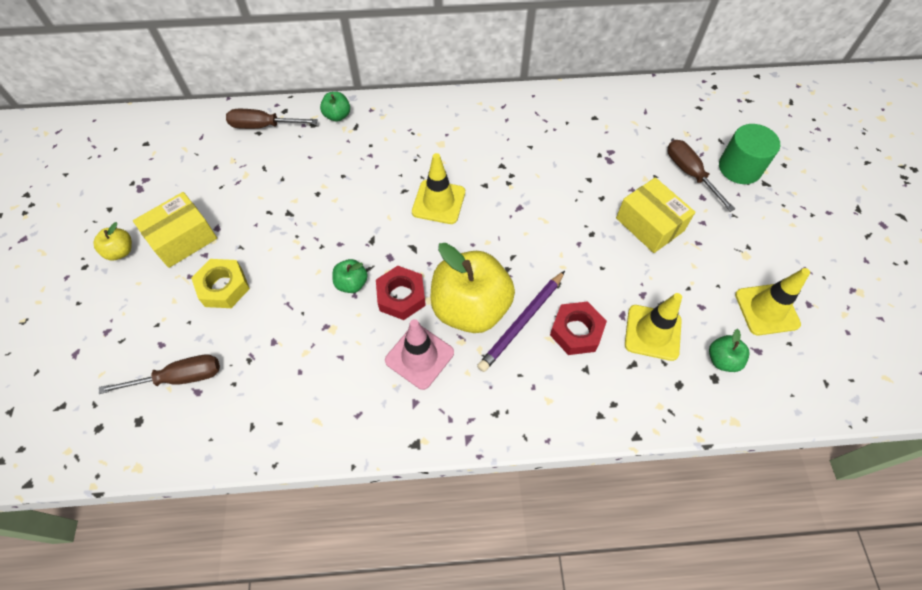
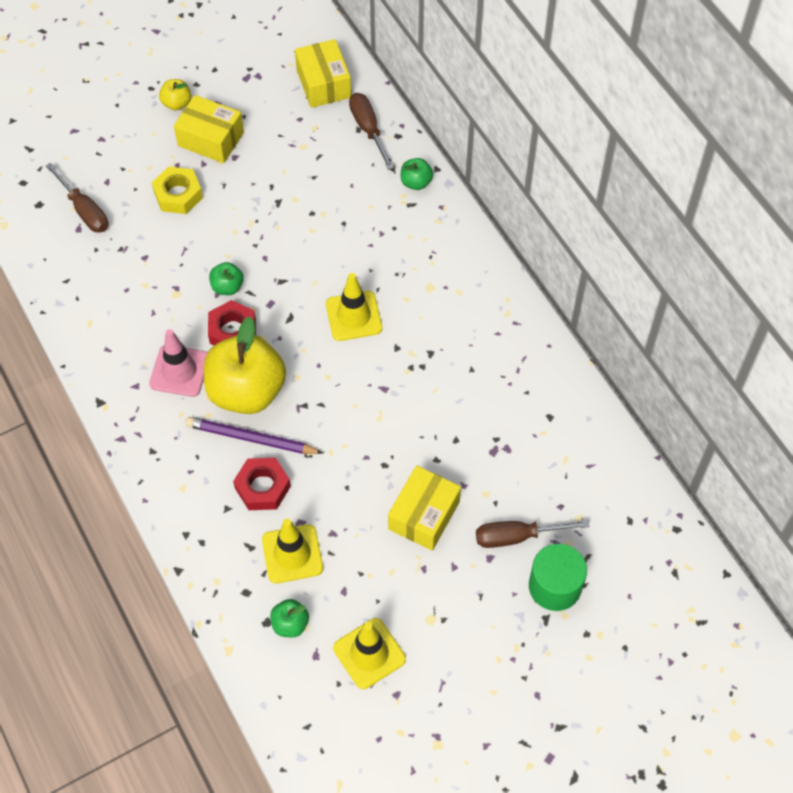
camera: 65 degrees right, 0 degrees up
(194, 138) = (323, 84): none -> yellow box
(690, 174) = (517, 536): brown screwdriver -> brown screwdriver turned 135 degrees counterclockwise

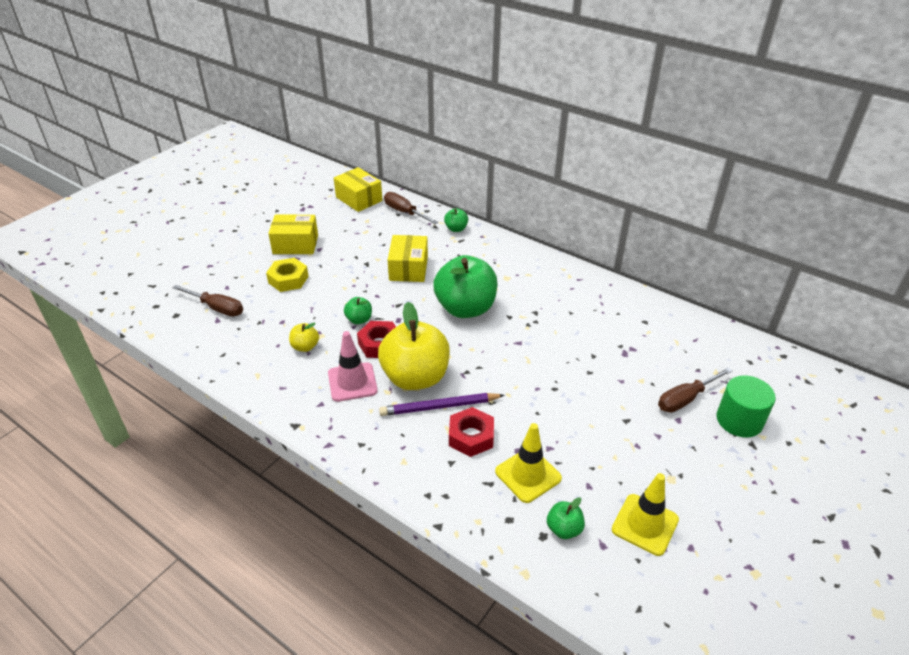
camera: 25 degrees left, 20 degrees down
(177, 103) = (259, 233): yellow apple -> yellow apple (305, 347)
(354, 316) = (465, 308): yellow traffic cone -> green apple
(424, 515) = (609, 410): yellow box -> yellow box (408, 268)

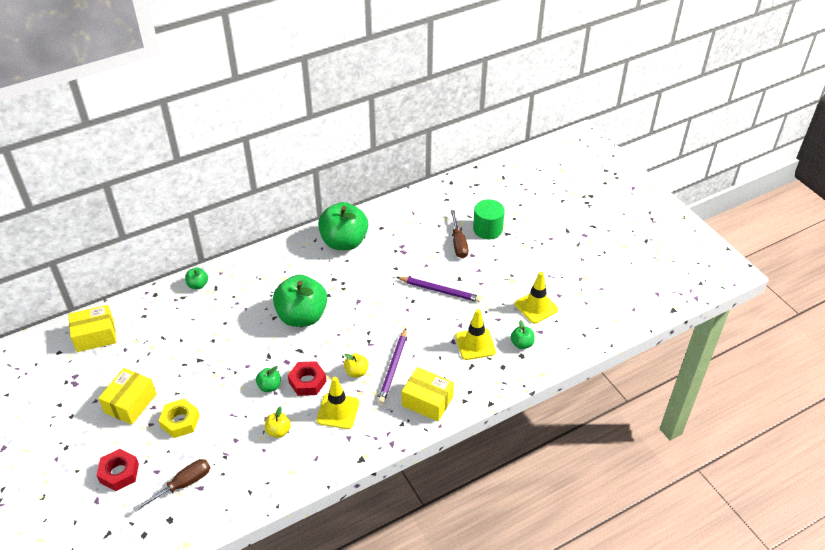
camera: 65 degrees left, 5 degrees up
(352, 382) = (338, 411): pink traffic cone -> yellow traffic cone
(405, 212) = (145, 310): brown screwdriver -> none
(408, 268) = (227, 334): yellow box -> yellow box (427, 401)
(415, 377) = (356, 372): yellow apple -> yellow apple, size x0.44
(471, 436) = (429, 360): red nut -> red nut (119, 473)
(590, 408) = (440, 291): none -> purple pencil
(595, 301) = (344, 242): none -> green apple

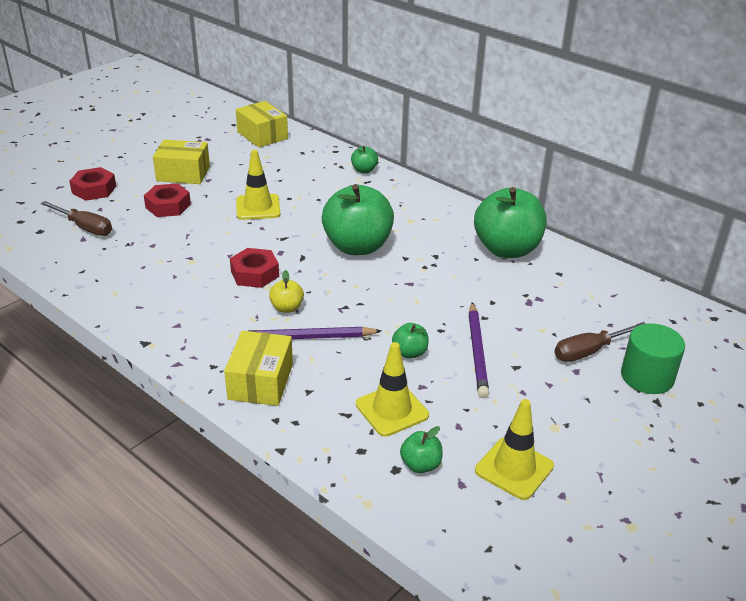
camera: 70 degrees right, 10 degrees down
(180, 421) = (168, 206): yellow nut -> red nut
(269, 386) = (237, 249): green apple -> green apple (410, 353)
(278, 431) = (172, 270): yellow apple -> none
(338, 411) = (216, 307): yellow traffic cone -> yellow traffic cone (258, 207)

